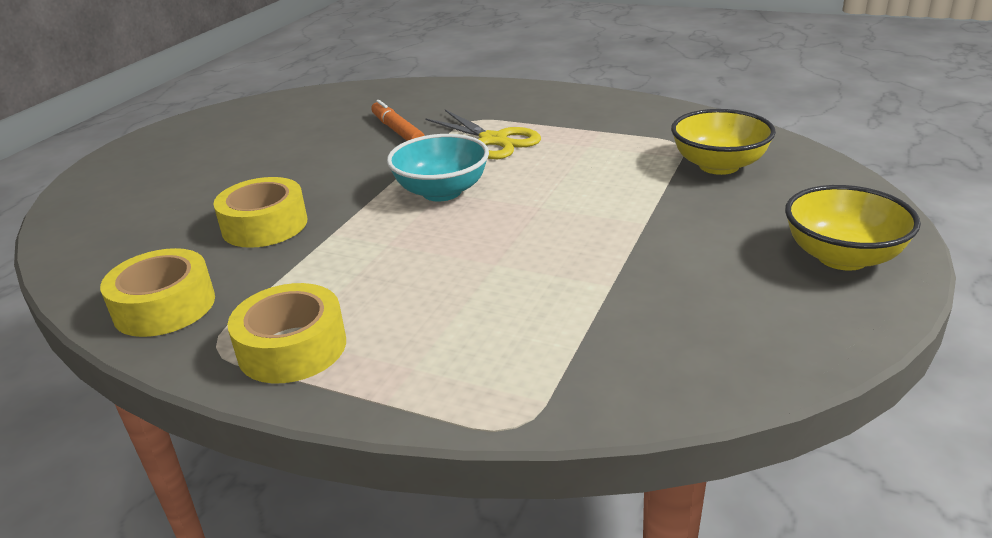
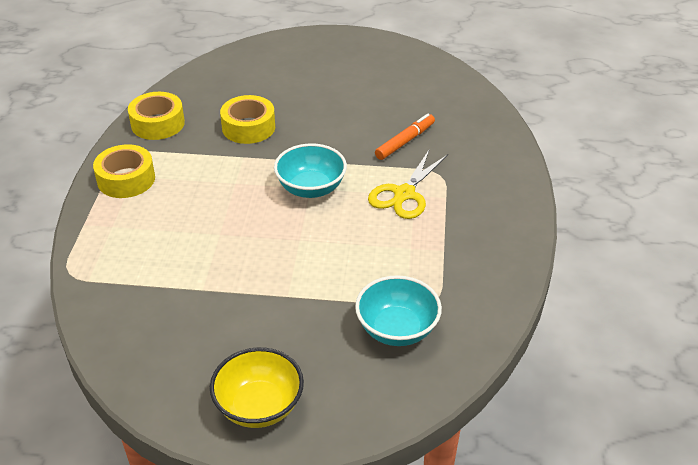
camera: 70 degrees right, 10 degrees up
(719, 165) = (397, 329): yellow bowl -> turquoise bowl

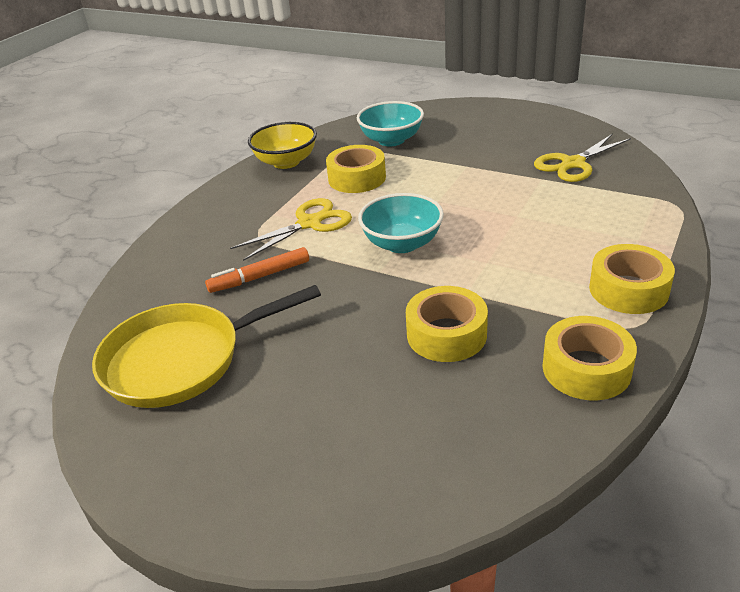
camera: 155 degrees left, 5 degrees down
(170, 320) = (573, 164): none -> yellow scissors
(259, 406) = (510, 119): yellow bowl -> yellow bowl (286, 162)
(398, 257) = (357, 178): none -> yellow tape
(406, 85) = (182, 360): none -> yellow pan

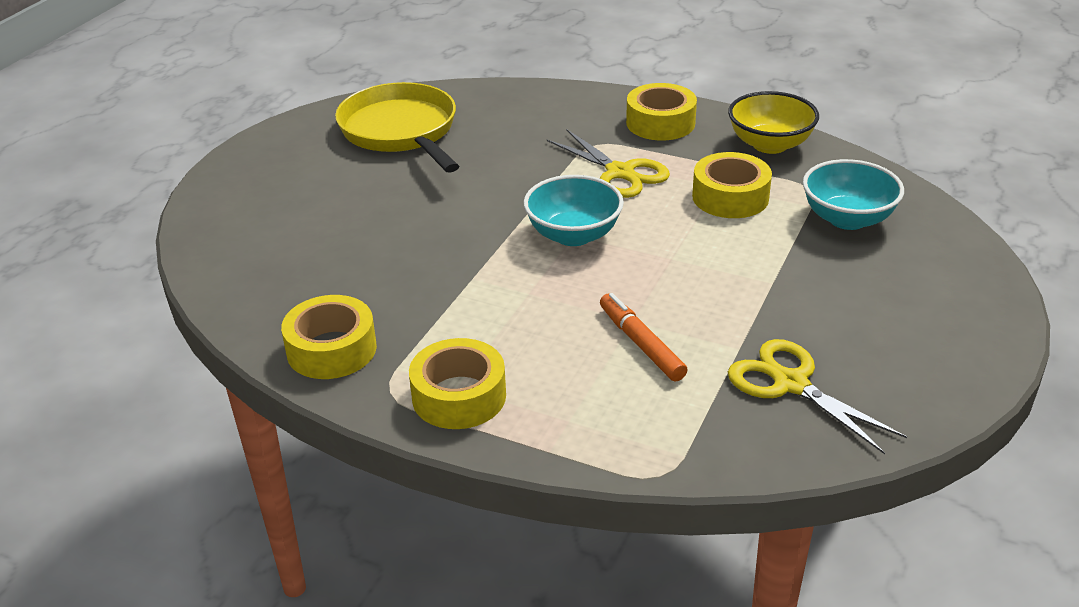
camera: 85 degrees right, 0 degrees up
(260, 277) = (518, 154): orange marker -> orange marker (641, 344)
(446, 334) = (404, 265): yellow tape -> yellow tape (660, 123)

